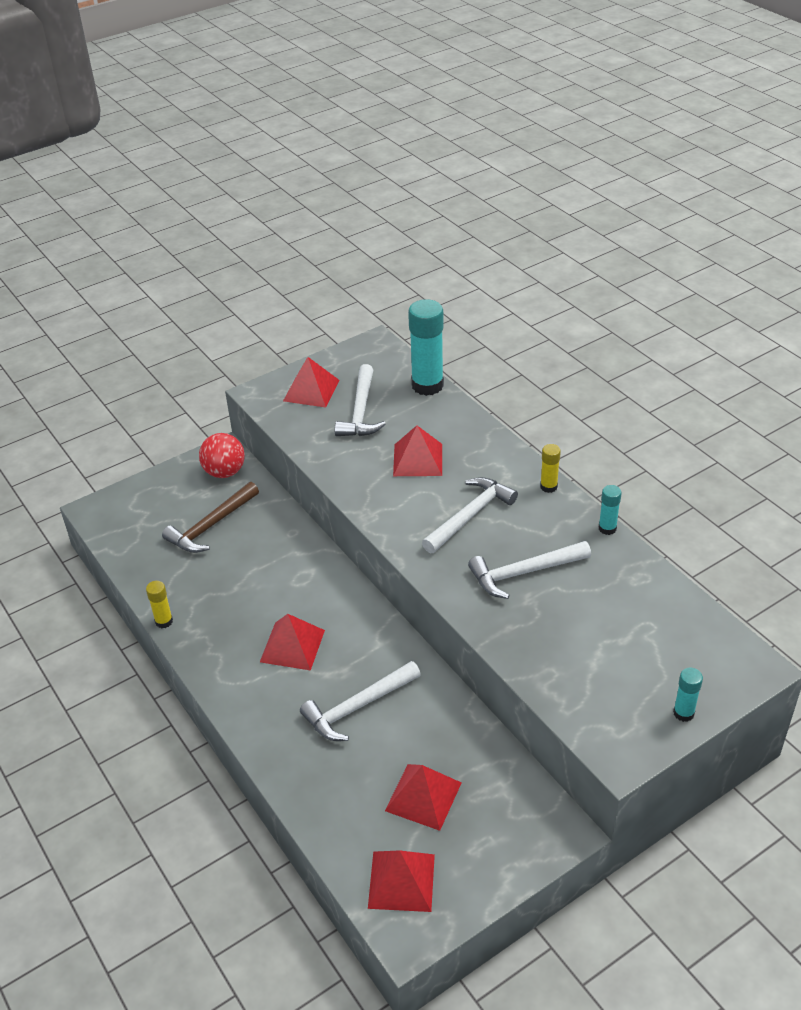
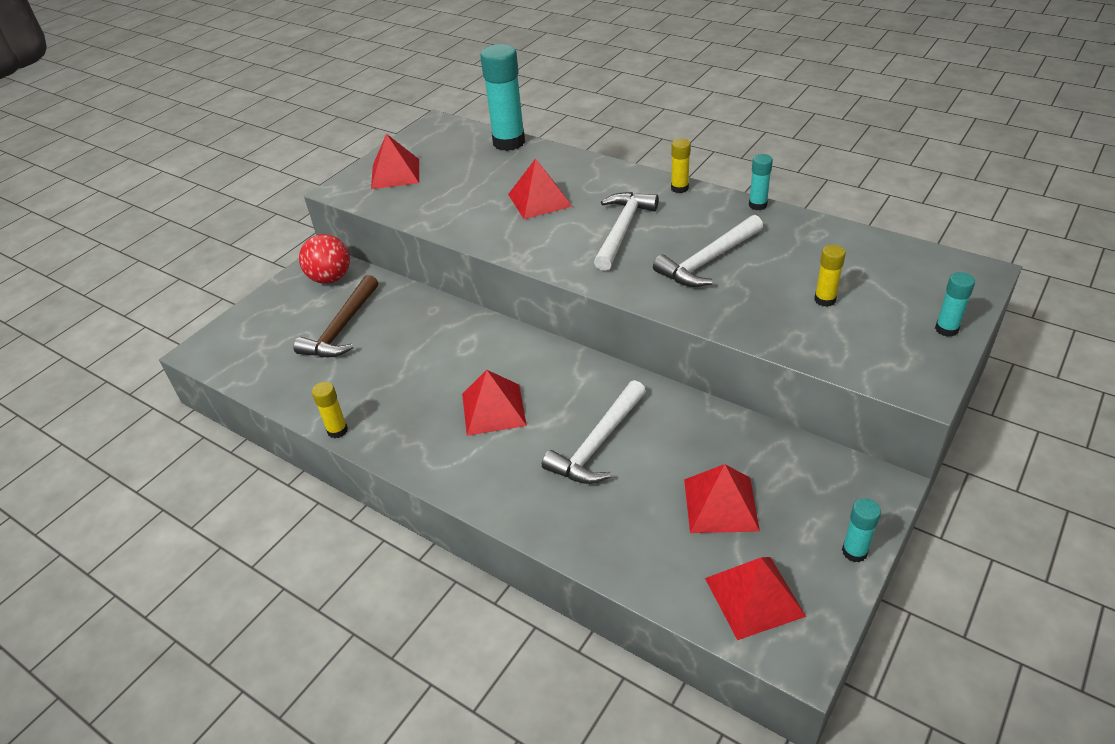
camera: 20 degrees left, 0 degrees up
(360, 411) = (456, 177): white hammer -> none
(504, 876) = (854, 552): none -> turquoise glue stick
(598, 647) = (825, 300): none -> yellow glue stick

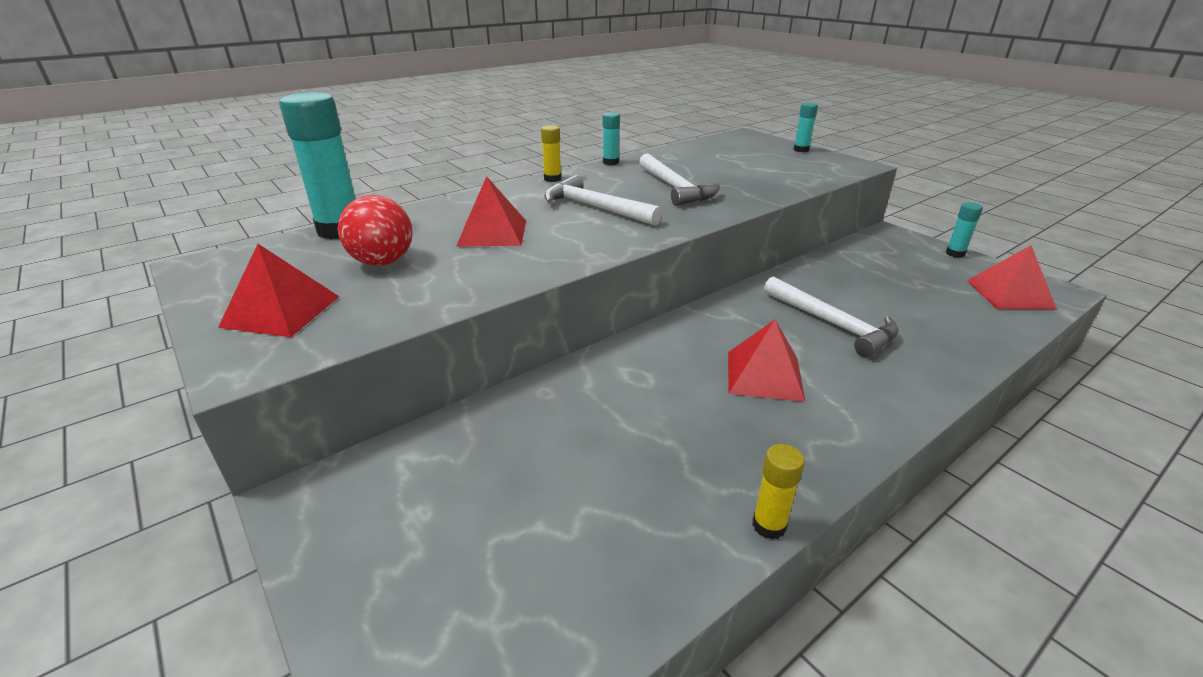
camera: 75 degrees left, 10 degrees down
(330, 278) = (365, 489): red ball -> red ball (383, 262)
(342, 328) = (517, 491): brown hammer -> none
(721, 504) = (912, 286): red pyramid -> none
(825, 300) = (752, 168): yellow glue stick -> none

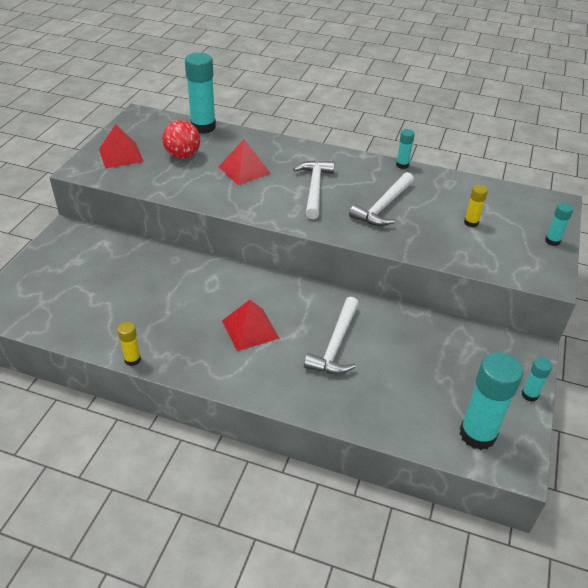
camera: 55 degrees right, 10 degrees up
(552, 179) = (344, 156): yellow glue stick -> yellow glue stick (471, 223)
(1009, 294) = (477, 434): red pyramid -> turquoise glue stick

